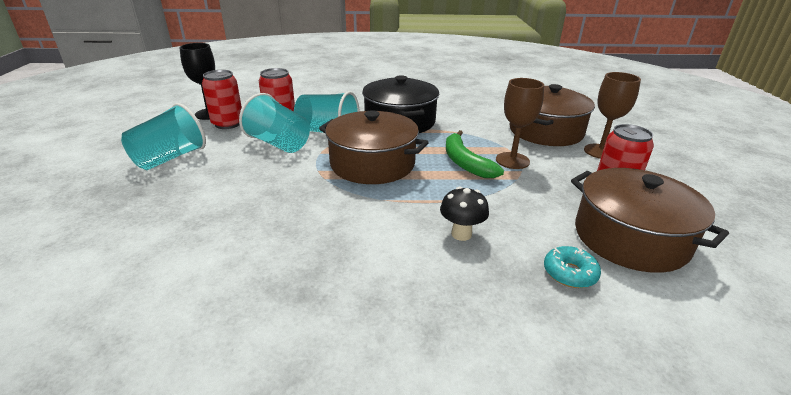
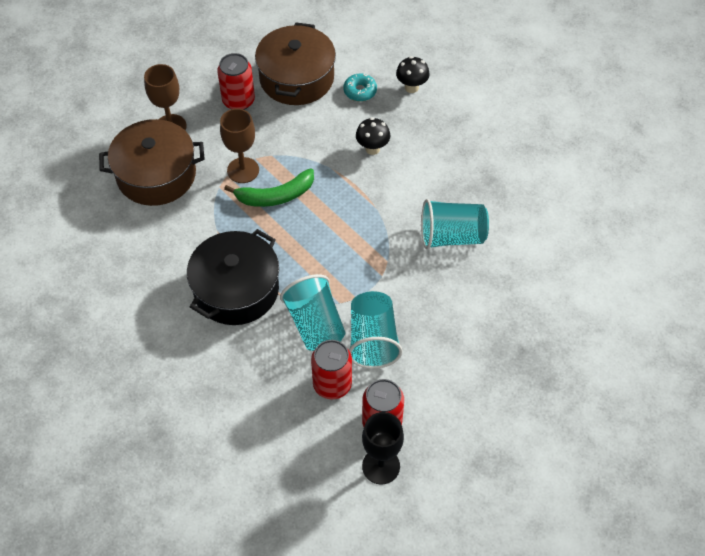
camera: 130 degrees left, 25 degrees up
(170, 158) = (473, 390): turquoise cup -> turquoise cup (451, 236)
(372, 164) = (337, 249): brown pot -> none
(465, 162) = (275, 196): green banana -> green banana turned 45 degrees clockwise
(541, 326) = (411, 87): none -> black mushroom

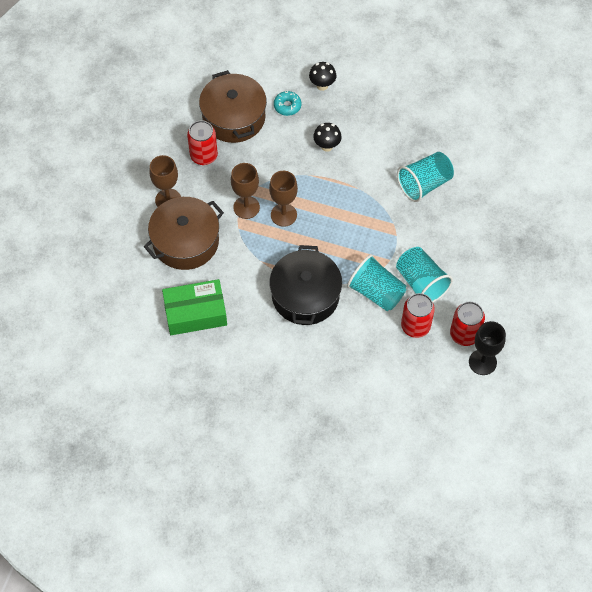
camera: 30 degrees left, 5 degrees up
(111, 250) = (195, 313): none -> green box
(275, 196) = (283, 215): green banana -> brown goblet

